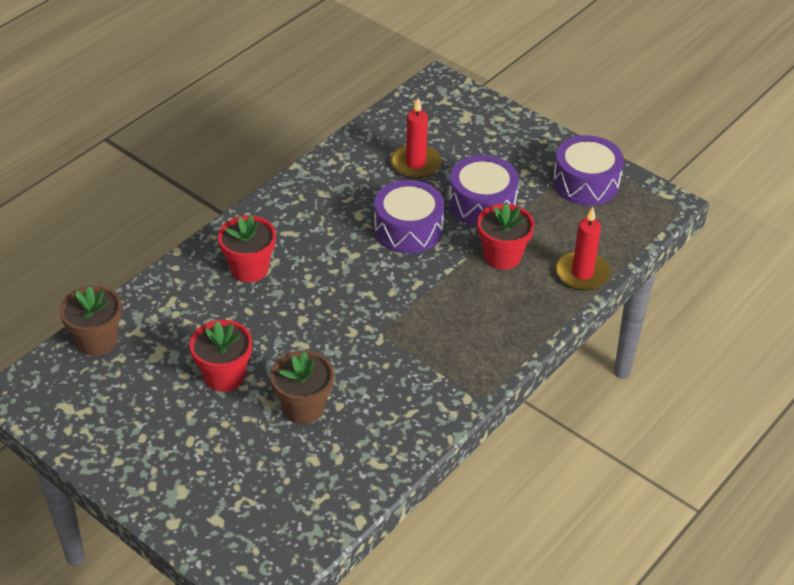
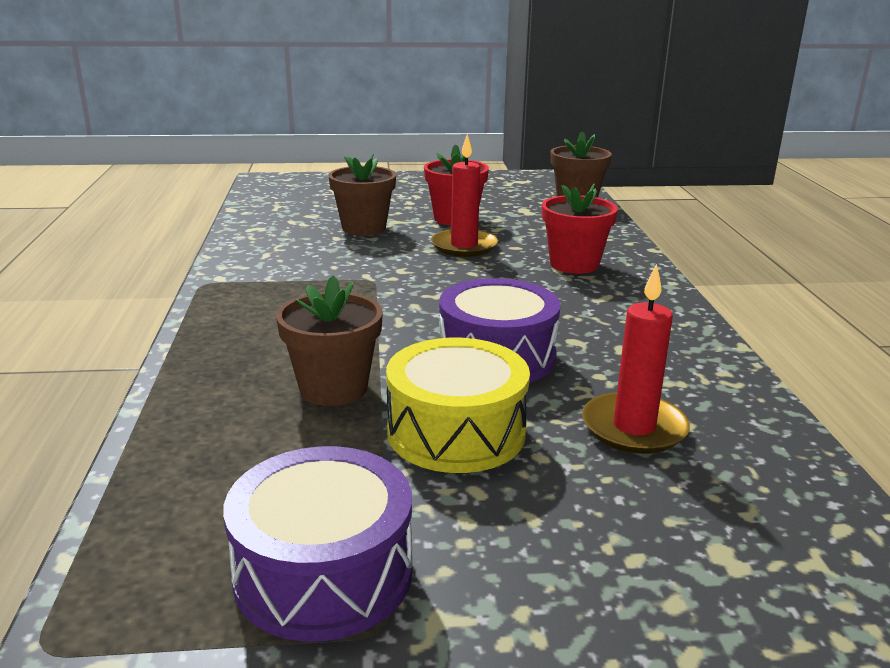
camera: 135 degrees right, 20 degrees down
(482, 203) = (456, 432): purple drum -> yellow drum
(502, 256) = (333, 388): red flower pot -> brown flower pot
(582, 273) = (185, 425): red candle -> red candle (464, 246)

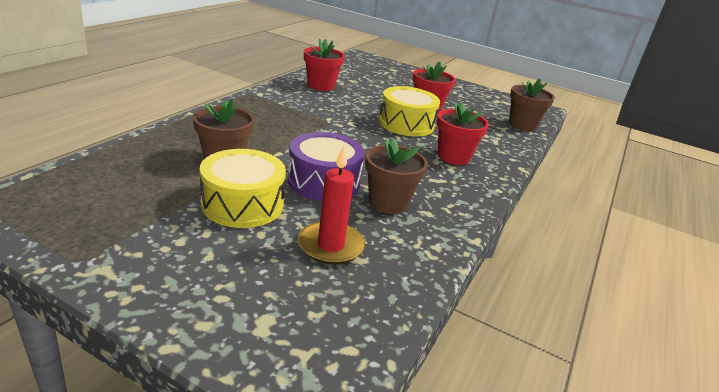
camera: 30 degrees right, 5 degrees up
(283, 236) = (321, 86): none -> red flower pot
(323, 573) = (95, 228): purple drum -> none
(364, 228) = (368, 96): brown flower pot -> brown flower pot (388, 202)
(464, 246) = (406, 124): red candle -> yellow drum

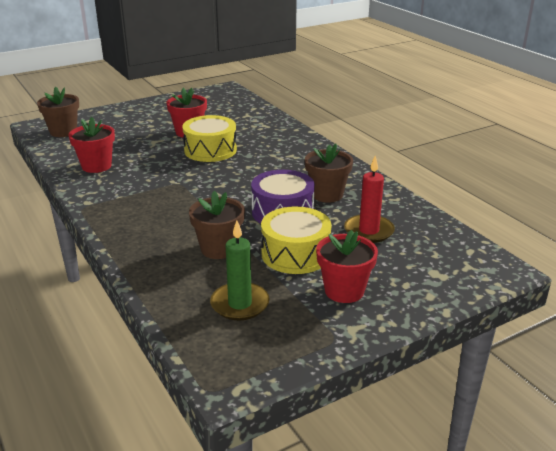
camera: 55 degrees left, 0 degrees up
(128, 189) = (240, 304): none -> green candle
(453, 157) = (278, 149): red flower pot -> red flower pot (344, 291)
(522, 125) = (247, 106): brown flower pot -> brown flower pot (63, 131)

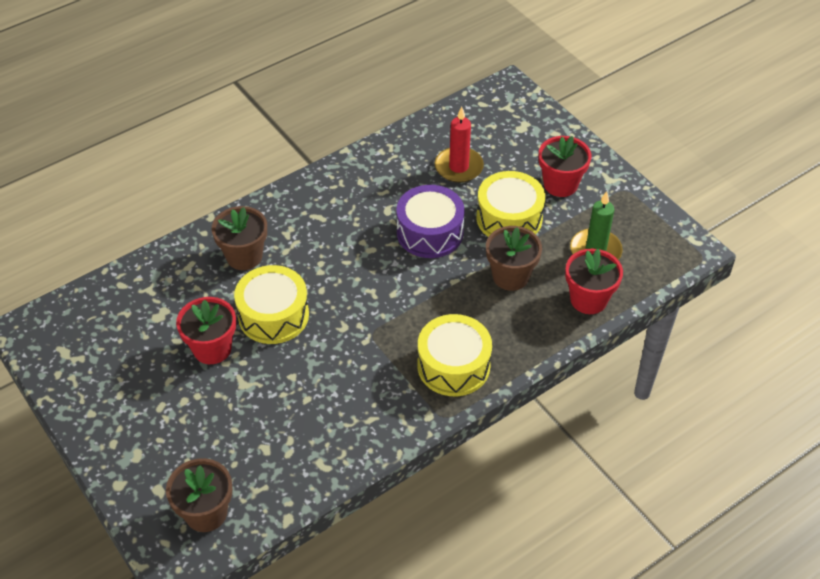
camera: 95 degrees left, 20 degrees up
(96, 166) = (328, 433): red flower pot -> red flower pot (588, 299)
(129, 214) = (453, 366): none -> yellow drum
(327, 194) = (387, 198): brown flower pot -> brown flower pot (244, 256)

